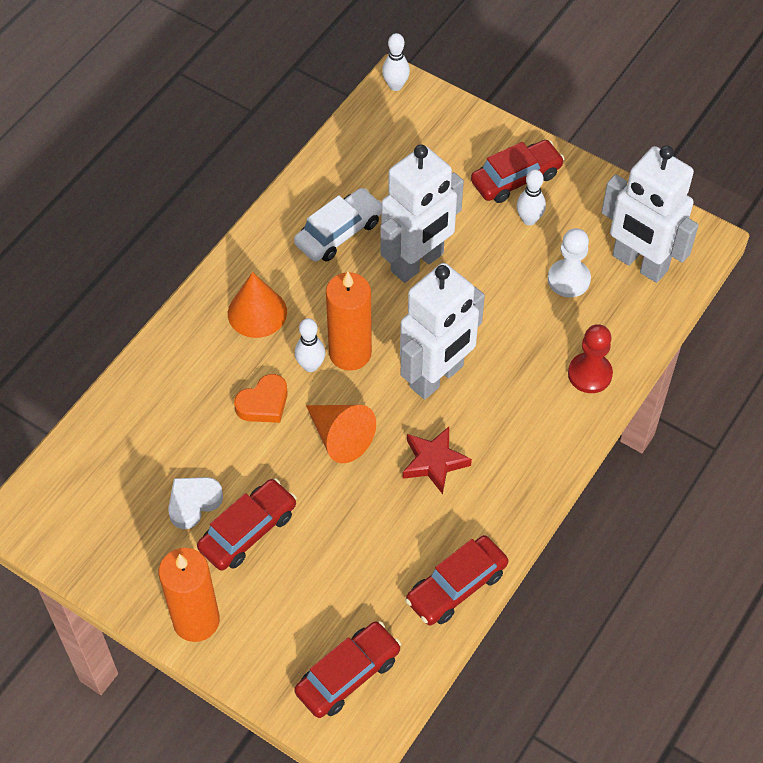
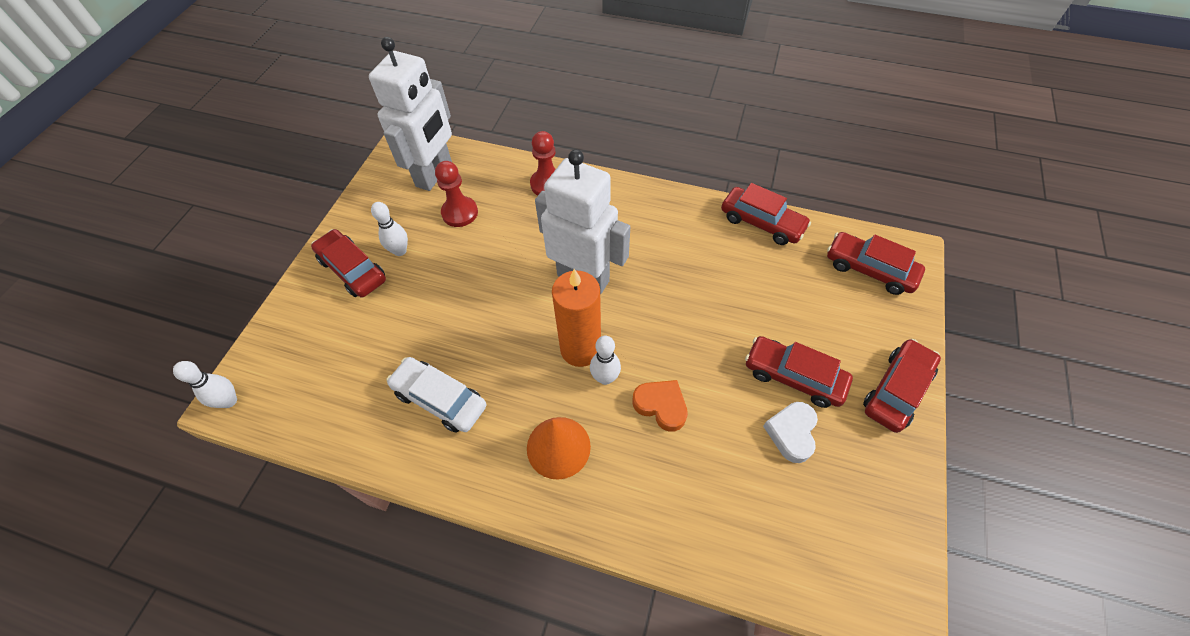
camera: 105 degrees left, 0 degrees up
(193, 503) = (791, 433): white heart -> white heart turned 75 degrees clockwise
(196, 620) = (896, 390): orange candle -> red car
(340, 437) = (670, 332): orange cone -> none
(417, 263) = (464, 321): white robot -> none
(434, 462) = (665, 260): red star -> none
(568, 279) = (460, 213): white pawn -> red pawn

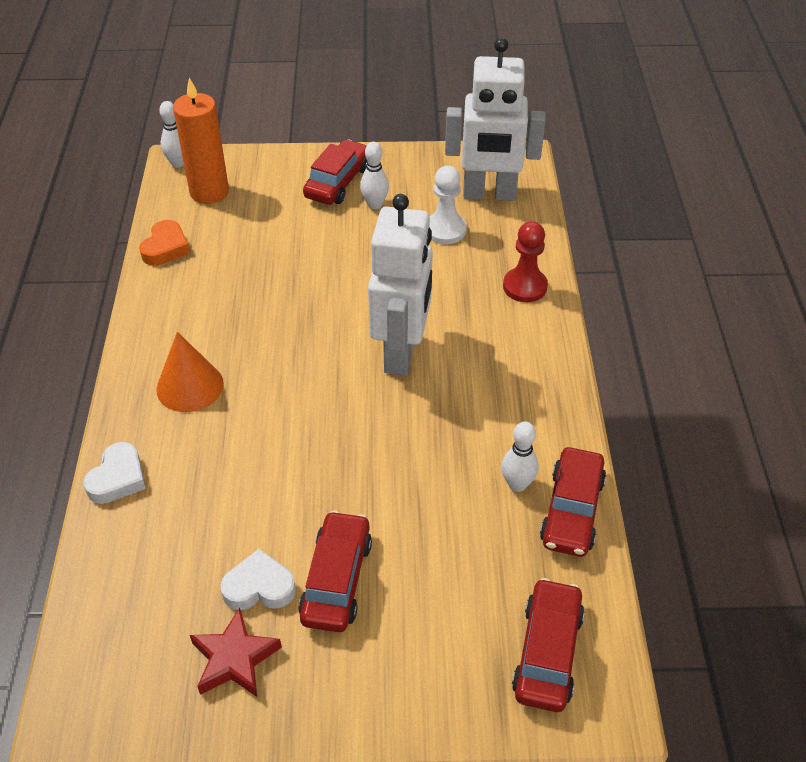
camera: 70 degrees right, 10 degrees down
(440, 399) = (217, 288): white car -> none
(460, 213) = (445, 230): red pawn -> white pawn
(580, 349) = (307, 374): orange candle -> orange candle (209, 192)
(605, 378) = (278, 403): white bowling pin -> white bowling pin (517, 484)
(650, 532) = (118, 478): none -> white heart
(661, 406) = (259, 458): orange heart -> orange heart (165, 248)
(855, 465) = (234, 659): none -> red star
(896, 390) = (353, 700): red car -> none

